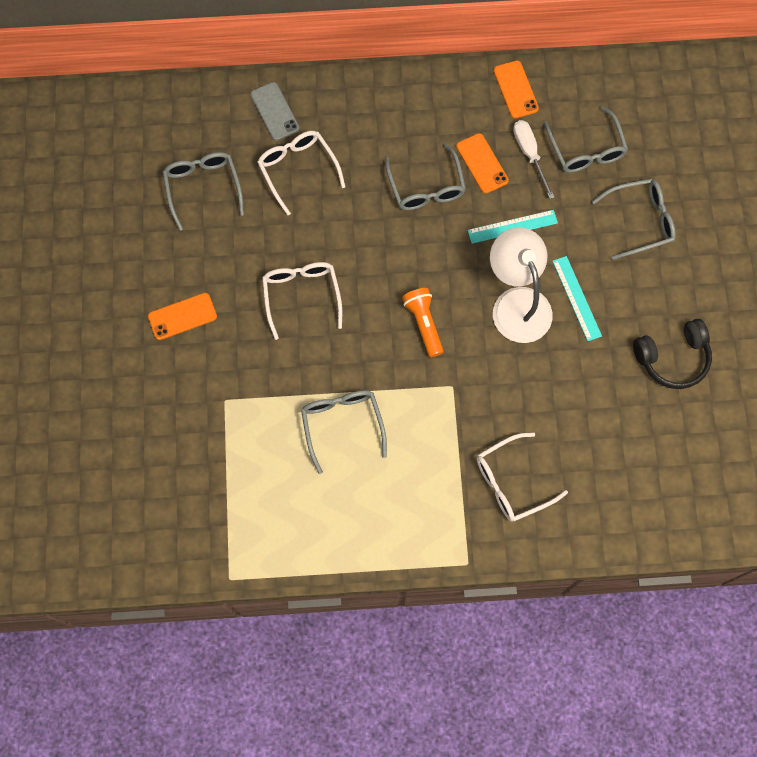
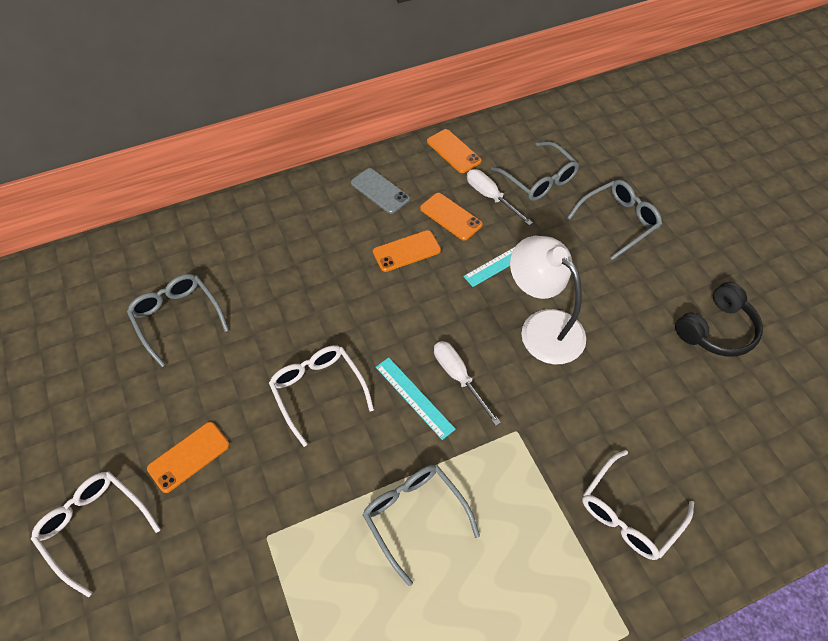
camera: 20 degrees left, 15 degrees down
(275, 111) = (232, 229): grey phone -> grey phone (380, 191)
(298, 170) = (273, 273): white glasses -> white glasses (94, 527)
(424, 324) = (459, 377): orange flashlight -> white screwdriver
(426, 187) = (406, 251): grey glasses -> orange phone
(577, 298) = (597, 304): turquoise ruler -> turquoise ruler (414, 397)

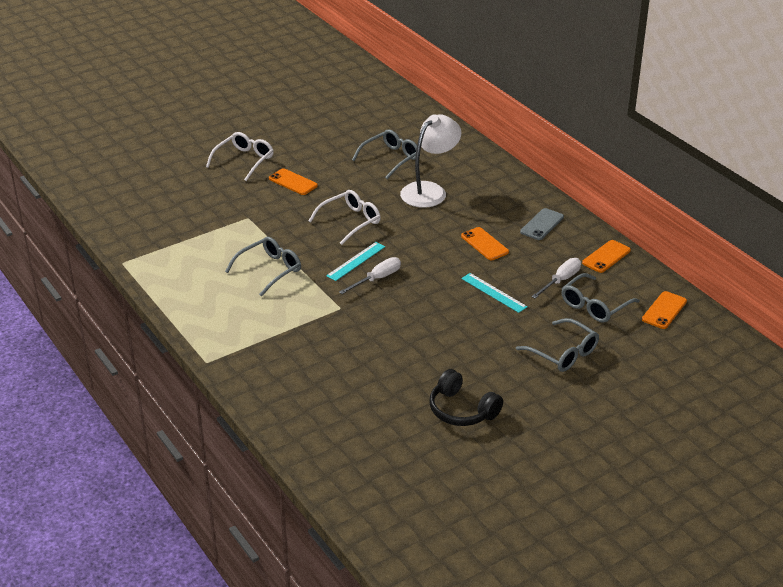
camera: 80 degrees right, 20 degrees down
(451, 216) = (529, 262): orange phone -> orange phone (664, 310)
(542, 327) = (434, 315): white lamp -> white lamp (429, 190)
(629, 514) = (287, 361): white glasses -> none

